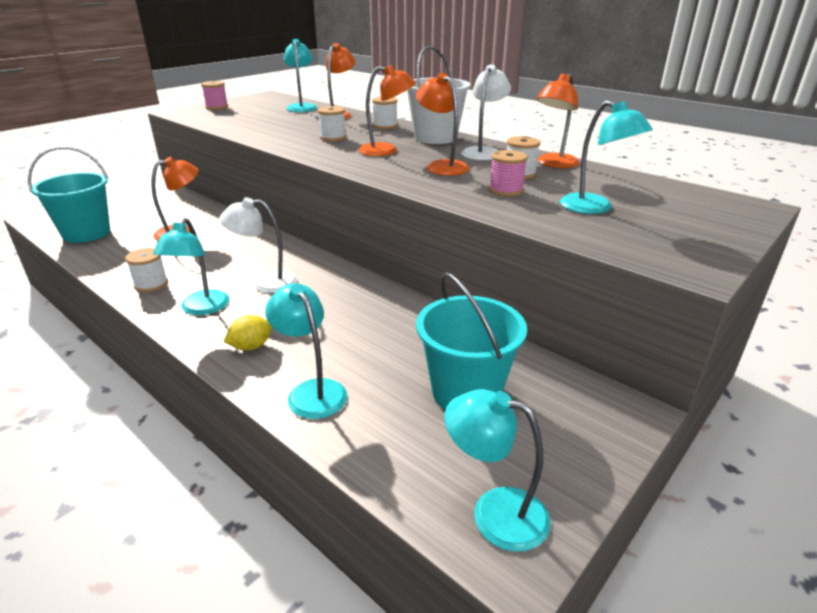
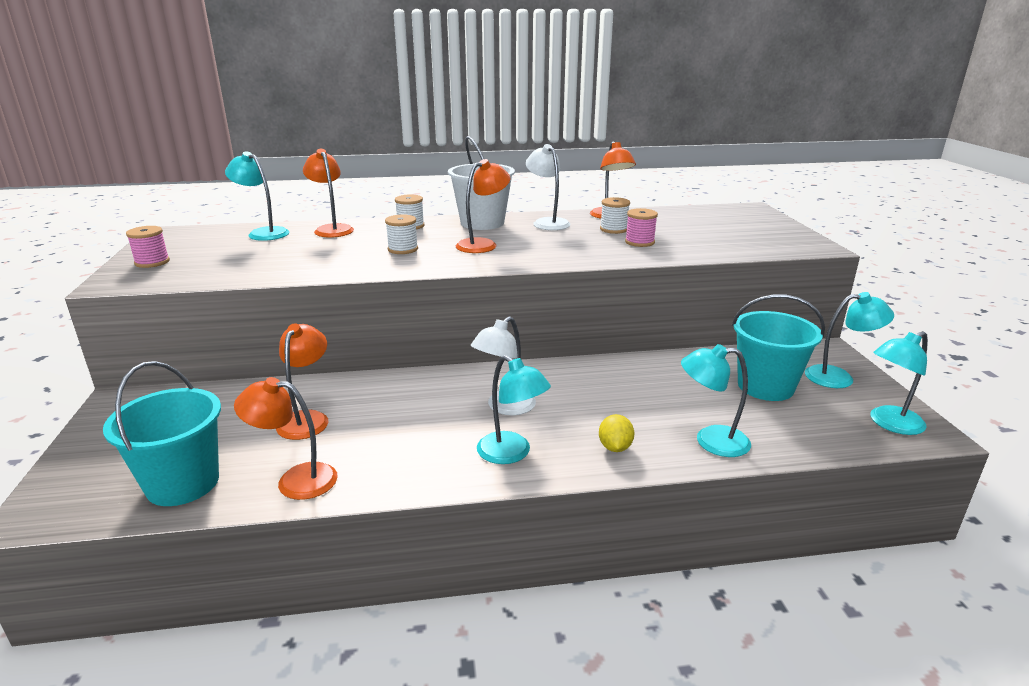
camera: 50 degrees left, 5 degrees down
(151, 284) = (414, 469): white spool -> none
(442, 166) = (556, 241): orange lamp -> orange lamp (295, 480)
(595, 208) = (705, 234): turquoise lamp -> turquoise lamp (839, 377)

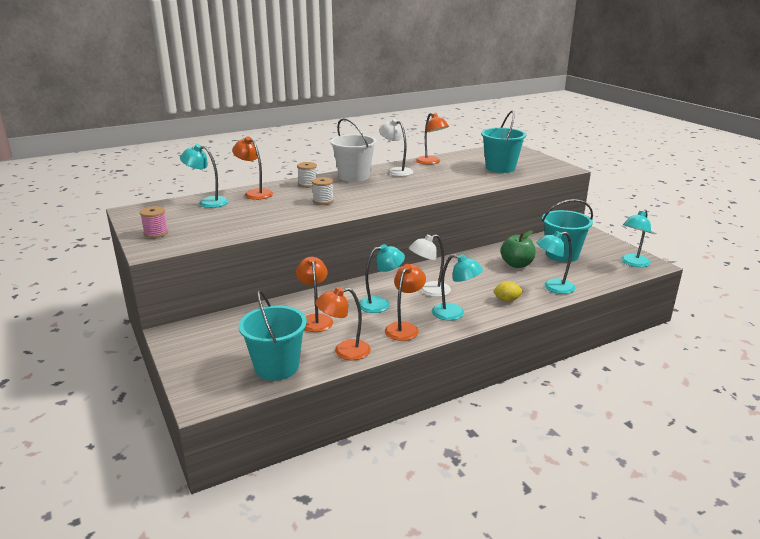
camera: 20 degrees left, 0 degrees up
(483, 244) = (371, 191): orange lamp -> orange lamp (404, 328)
(504, 407) = (429, 291): white lamp -> white lamp turned 45 degrees clockwise
(613, 229) = (442, 171): white spool -> none
(615, 447) = (507, 300): yellow lemon -> yellow lemon turned 75 degrees counterclockwise
(639, 242) = (465, 177): pink spool -> none
(676, 389) = (516, 264): none -> green apple
(708, 235) = (500, 168): none -> turquoise bucket
(839, 377) = (595, 244): turquoise lamp -> turquoise lamp (380, 304)

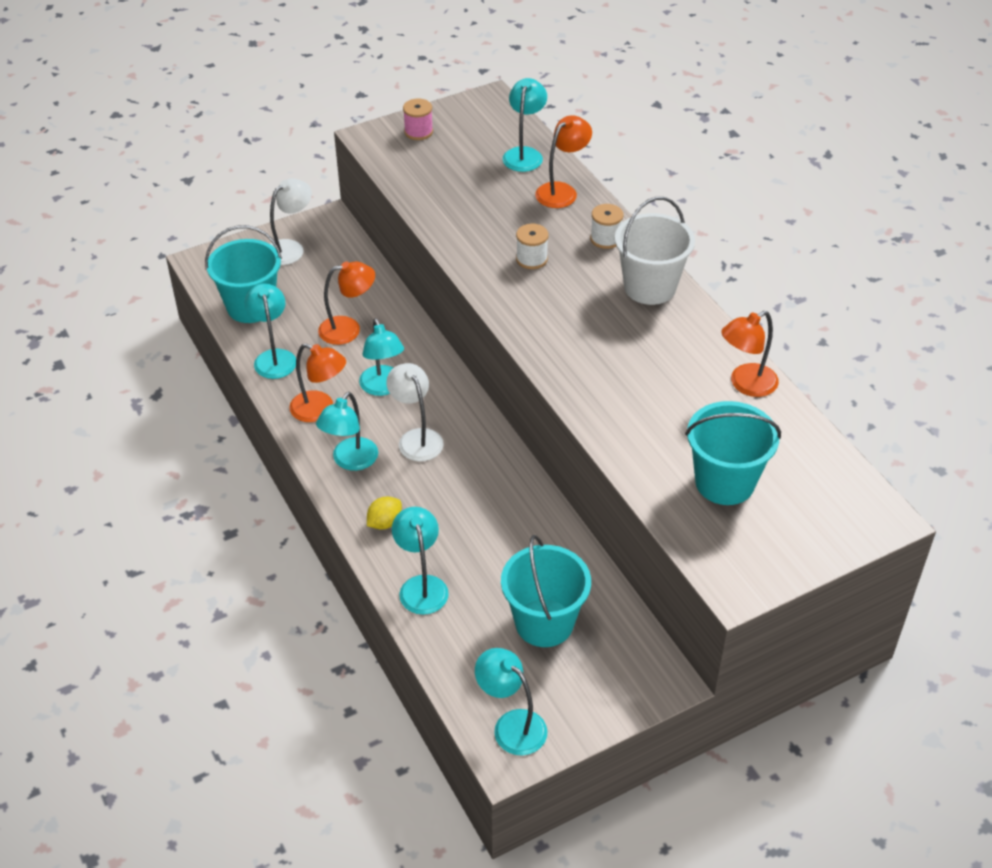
camera: 90 degrees right, 20 degrees up
(344, 351) = (274, 357): orange lamp -> turquoise lamp
(396, 171) = (685, 337): white lamp -> white lamp (290, 248)
(507, 300) = (385, 523): yellow lemon -> yellow lemon turned 45 degrees clockwise
(516, 264) = (504, 552): green apple -> none

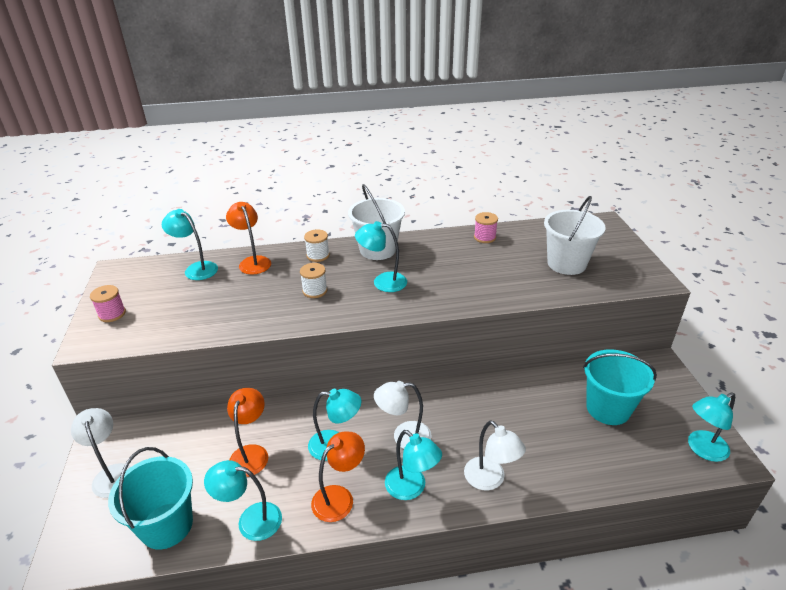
camera: 70 degrees left, 10 degrees down
(385, 523) = (490, 480): yellow lemon -> white lamp
(421, 586) = (563, 471): turquoise lamp -> turquoise lamp (382, 282)
(724, 482) = (566, 264): turquoise bucket -> white bucket
(745, 384) = (484, 237): orange lamp -> pink spool

